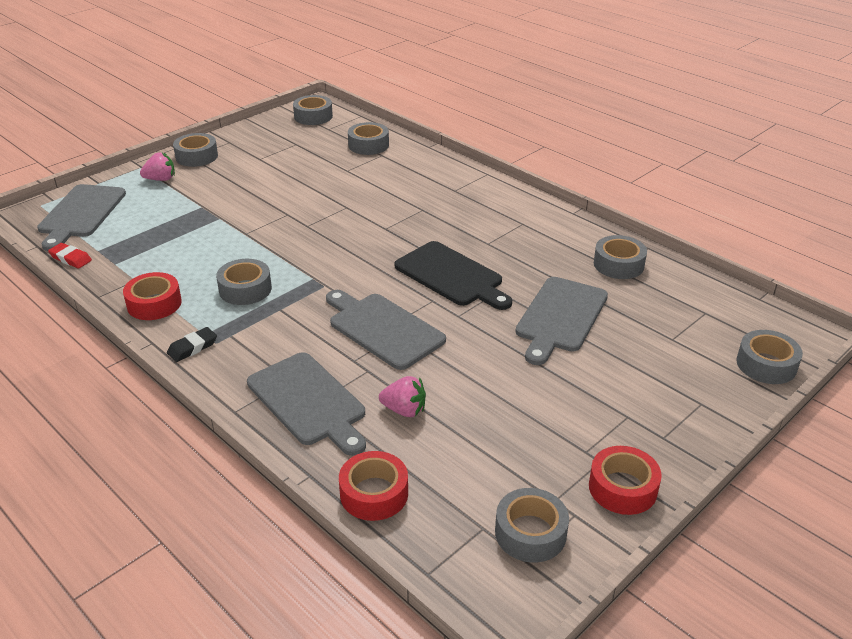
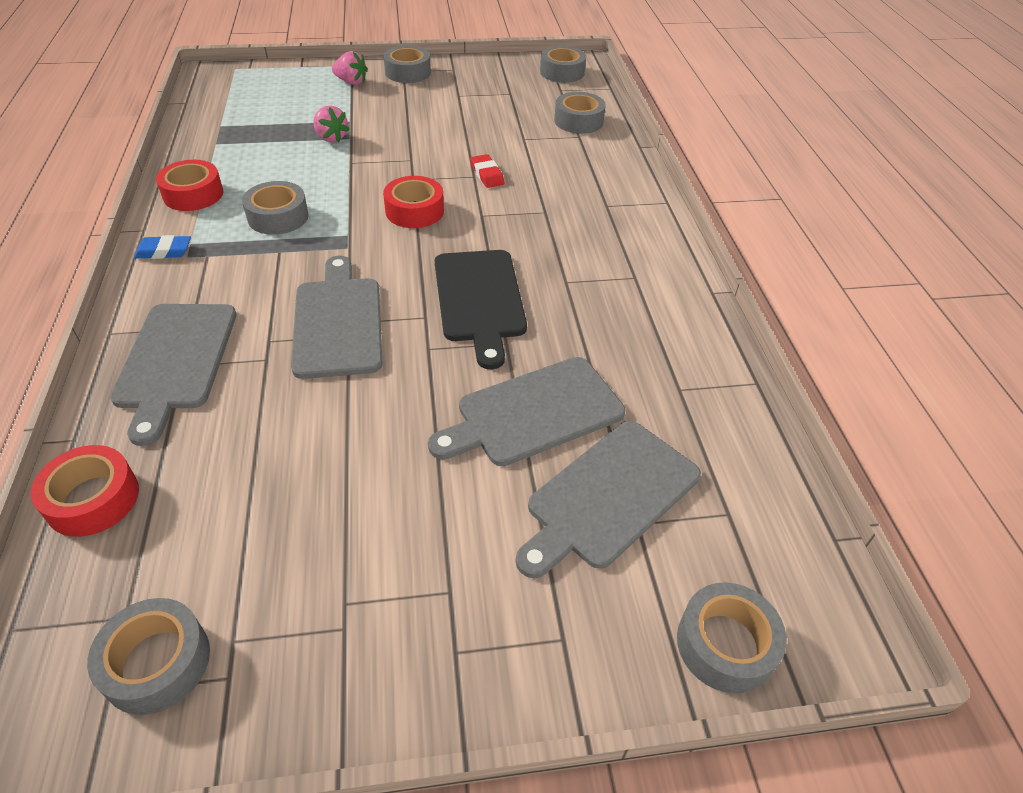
camera: 35 degrees right, 10 degrees up
(70, 258) = (192, 124): red eraser -> red eraser (487, 174)
(81, 214) = (252, 88): grey cutting board -> grey cutting board (609, 496)
(192, 347) = (164, 251): black eraser -> blue eraser
(404, 410) = (239, 424): pink strawberry -> pink strawberry (331, 138)
(618, 264) = (689, 385): grey tape -> none
(622, 488) = (321, 685): red tape -> red tape (414, 211)

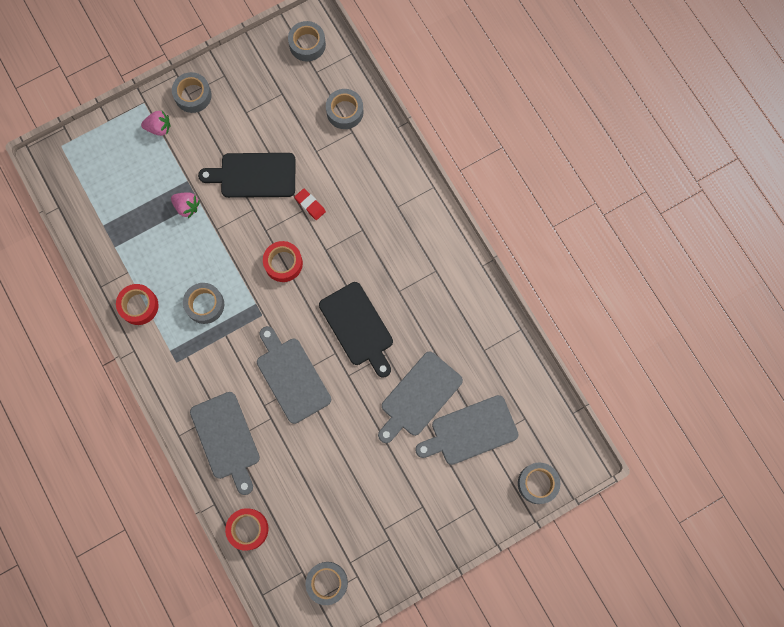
camera: 20 degrees left, 30 degrees up
(164, 251) = (160, 363): blue eraser -> none
(433, 136) = (254, 175): none -> black cutting board
(609, 496) = (470, 431): grey cutting board -> grey cutting board turned 45 degrees clockwise

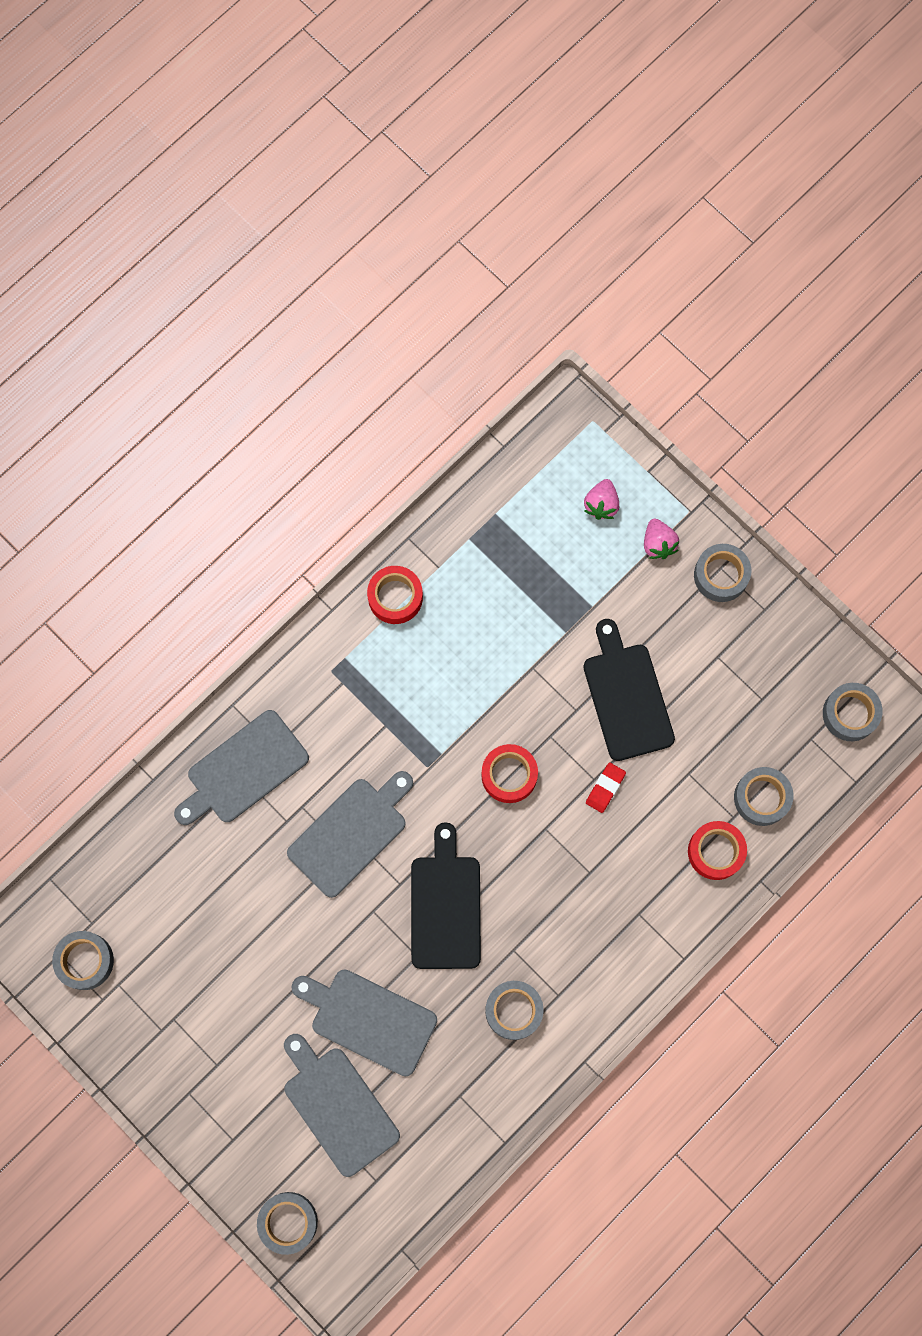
camera: 75 degrees right, 0 degrees up
(187, 207) = (553, 618): pink strawberry -> pink strawberry (601, 504)
(205, 305) = (420, 685): grey tape -> grey tape (514, 1010)
(248, 529) = (130, 834): red tape -> red tape (715, 851)
(358, 327) = (445, 906): black cutting board -> black cutting board turned 135 degrees clockwise

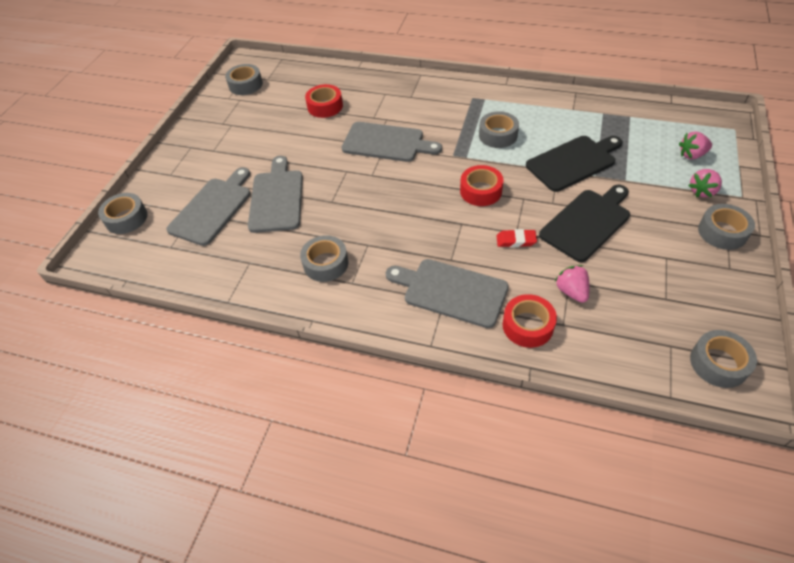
camera: 65 degrees right, 25 degrees down
(243, 770) = (389, 92): grey cutting board -> grey cutting board (451, 291)
(395, 597) = (538, 101): red tape -> red tape (325, 106)
(445, 906) = (373, 200): black cutting board -> black cutting board (573, 162)
(702, 781) = (571, 291): none -> pink strawberry
(761, 798) = (594, 335): grey tape -> grey tape (498, 135)

